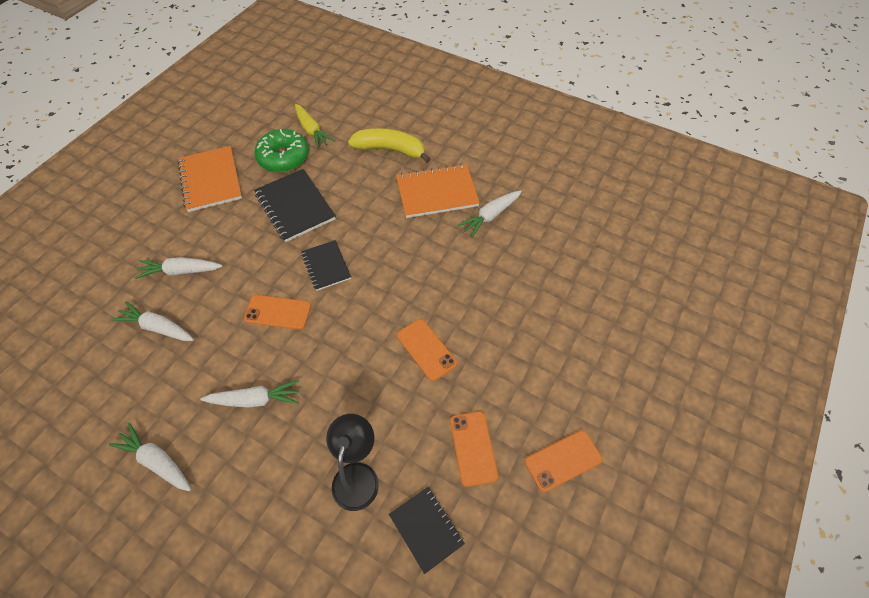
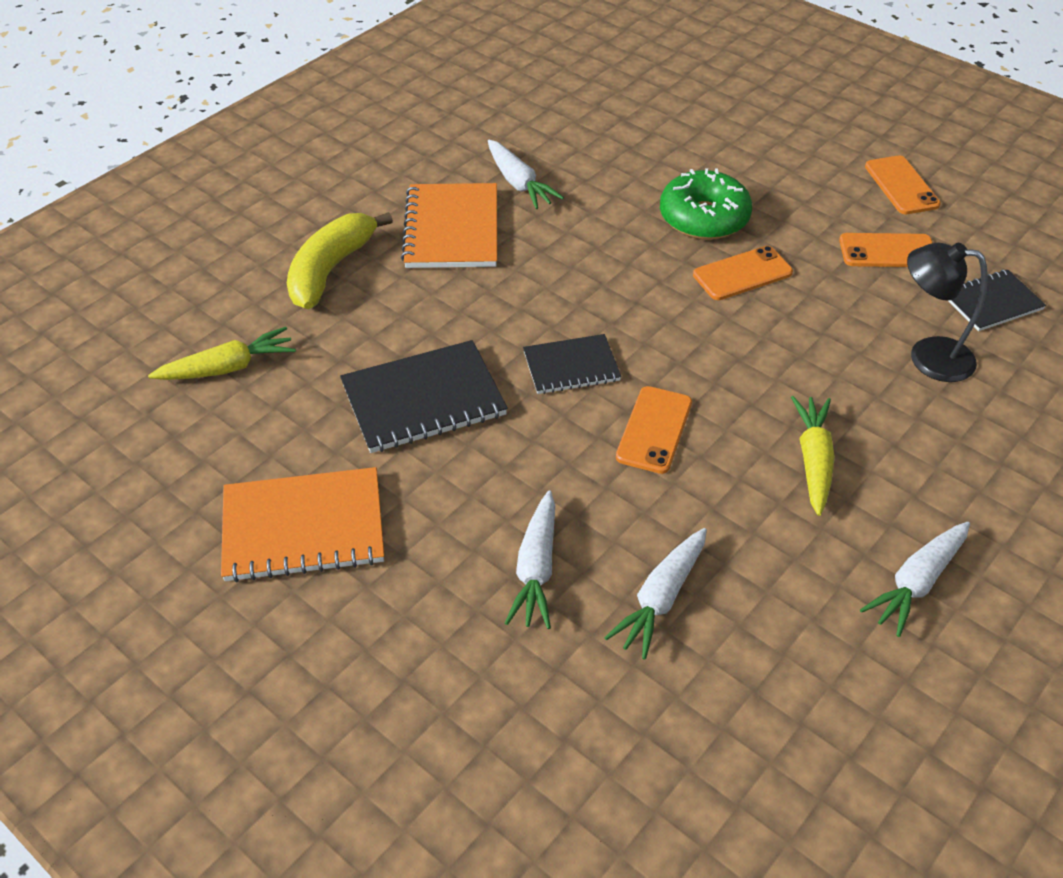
camera: 80 degrees left, 10 degrees down
(255, 399) = (813, 460): white carrot -> yellow carrot
(284, 157) = (286, 411): green donut -> green donut (704, 218)

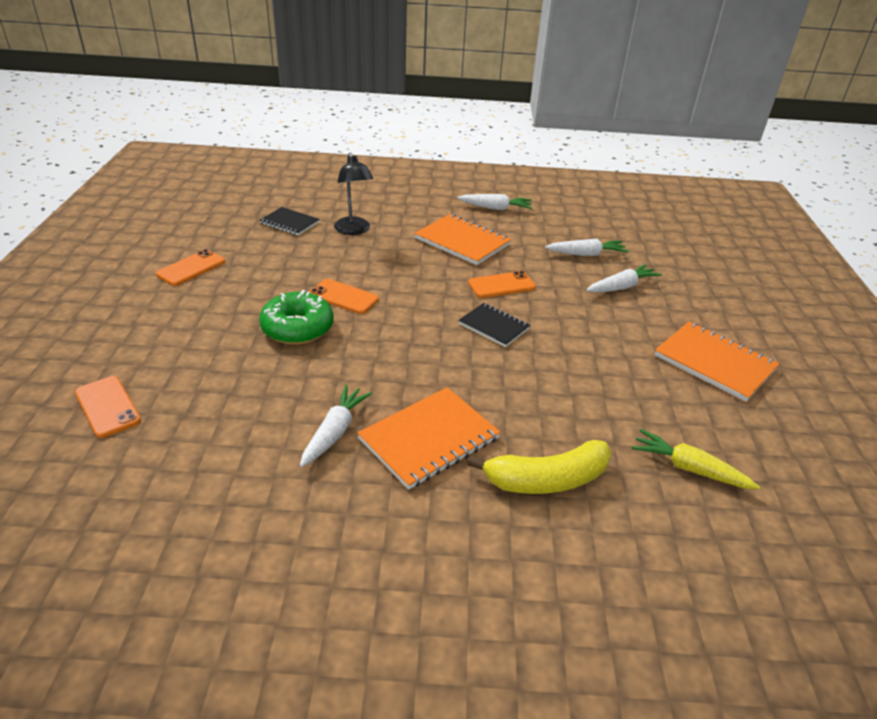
camera: 130 degrees left, 10 degrees down
(423, 400) = (588, 366): black notebook -> none
(813, 460) = (462, 241): yellow carrot -> orange notebook
(887, 251) = (271, 258): orange phone -> orange phone (107, 407)

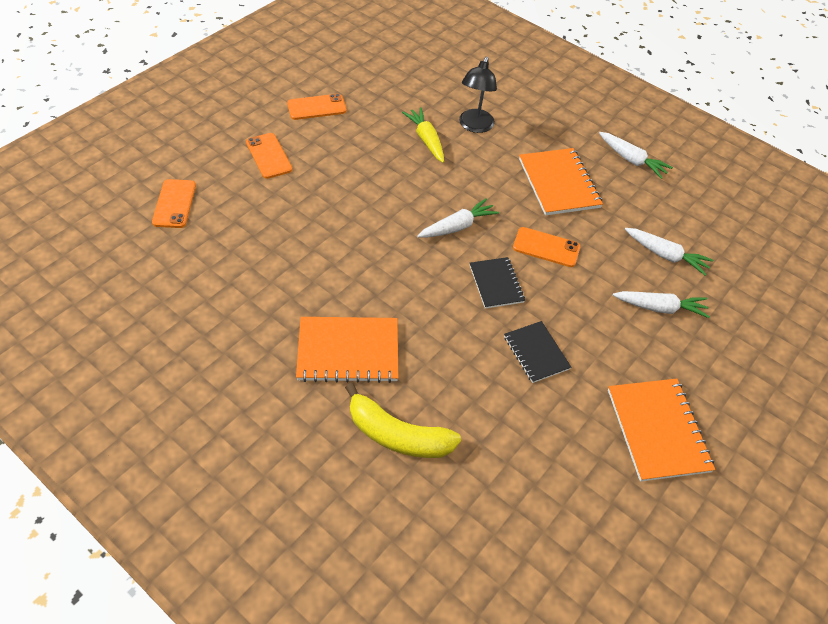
camera: 35 degrees right, 15 degrees up
(289, 223) = (428, 94): black notebook -> black notebook (536, 353)
(297, 328) = (344, 203): green donut -> none
(335, 431) = (292, 306): white carrot -> white carrot (458, 226)
(343, 297) = (403, 191): orange phone -> orange phone (269, 156)
(688, 468) = (516, 499): yellow carrot -> yellow carrot (426, 139)

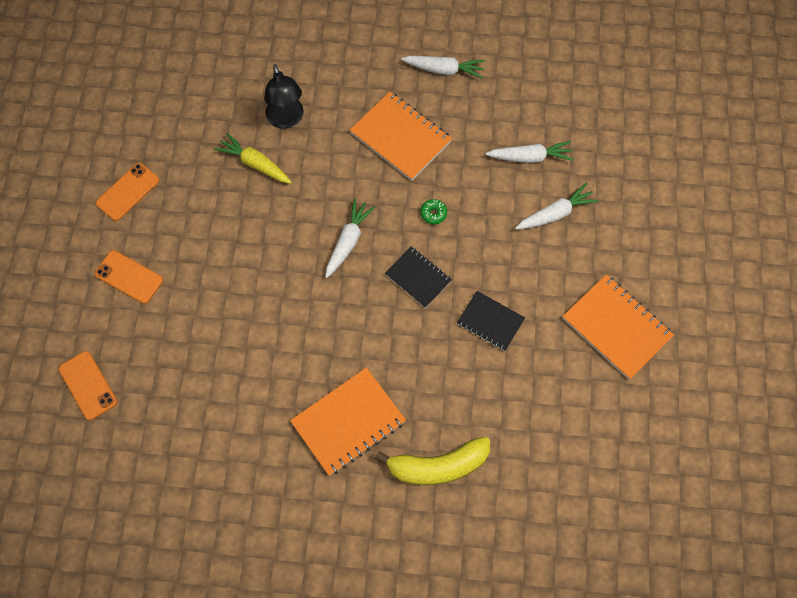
camera: 30 degrees left, 15 degrees up
(546, 247) = (433, 213): orange phone -> green donut

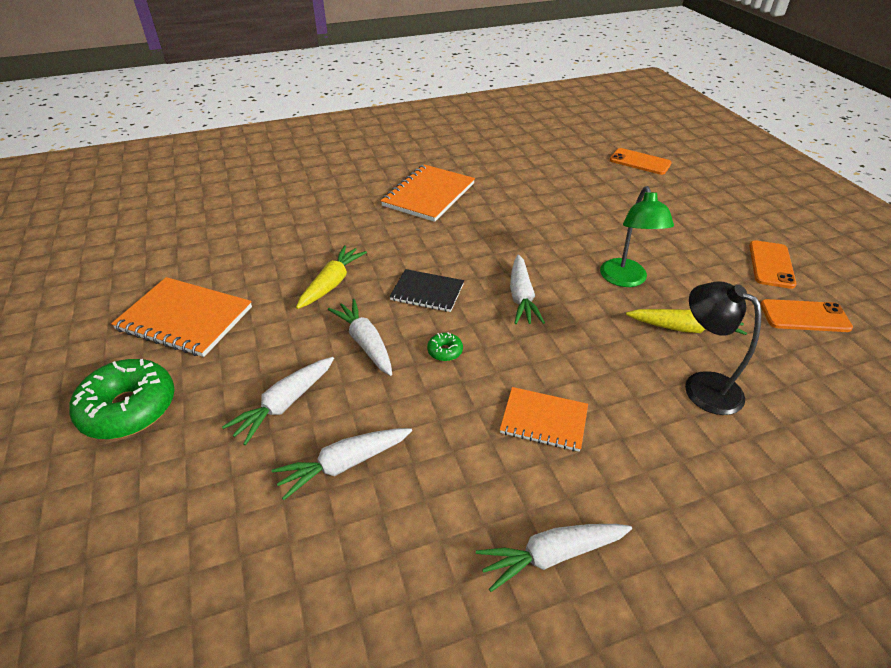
camera: 155 degrees right, 25 degrees down
(129, 277) = (689, 216): orange phone -> orange phone (804, 316)
(255, 225) = (625, 280): none -> green lamp
(400, 137) = (544, 420): orange notebook -> orange notebook, size x0.62
(437, 466) = (341, 194): yellow banana -> none
(486, 245) = (365, 343): none -> white carrot
(490, 321) = (332, 283): black notebook -> yellow carrot
(657, 251) = (129, 408): none -> green donut

